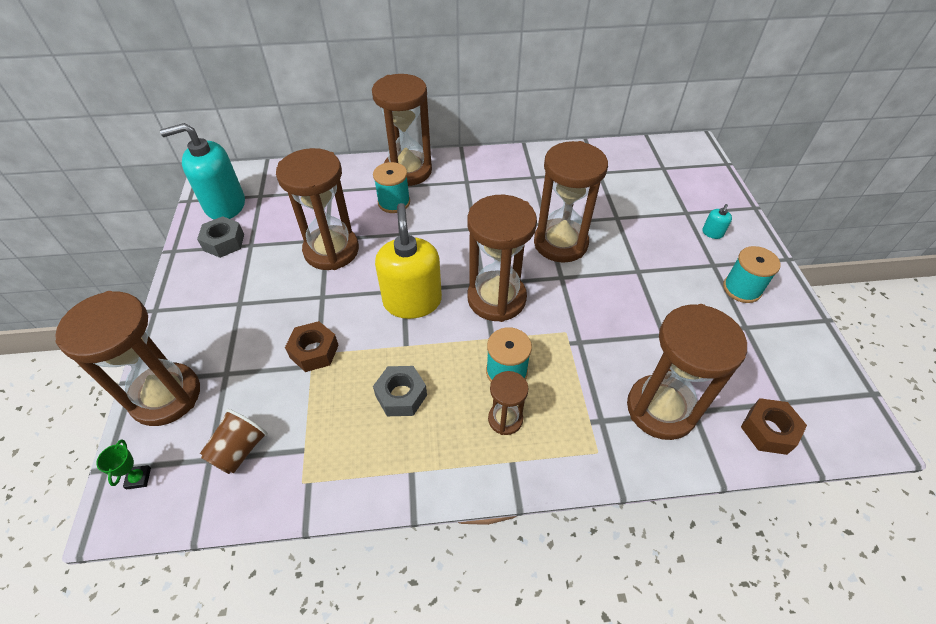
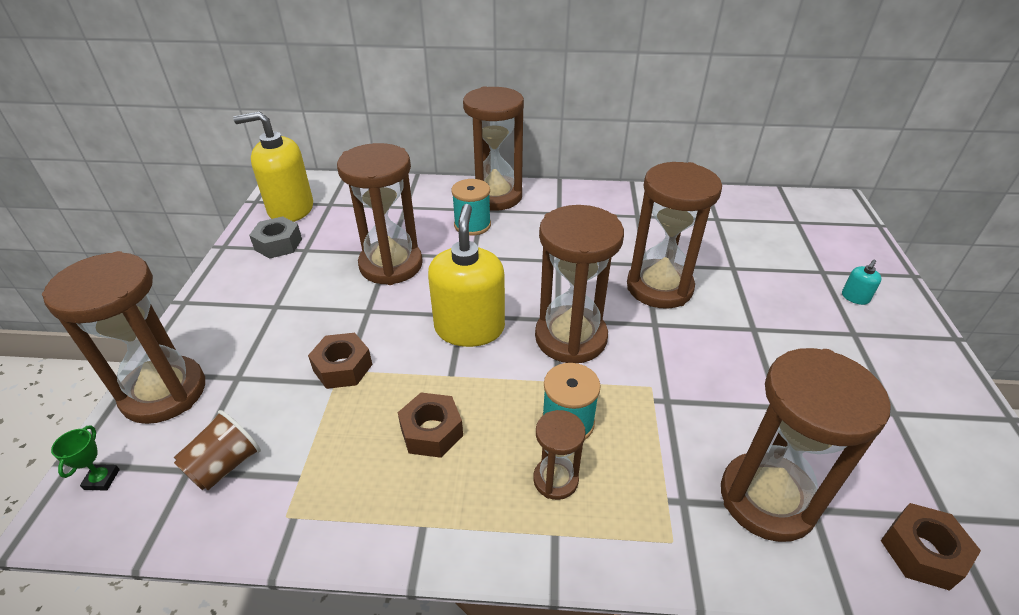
camera: 10 degrees right, 10 degrees down
(225, 205) = (291, 209): turquoise soap dispenser -> yellow soap dispenser
(401, 395) = (431, 432): grey nut -> brown nut
(742, 289) = (891, 366): turquoise spool -> none

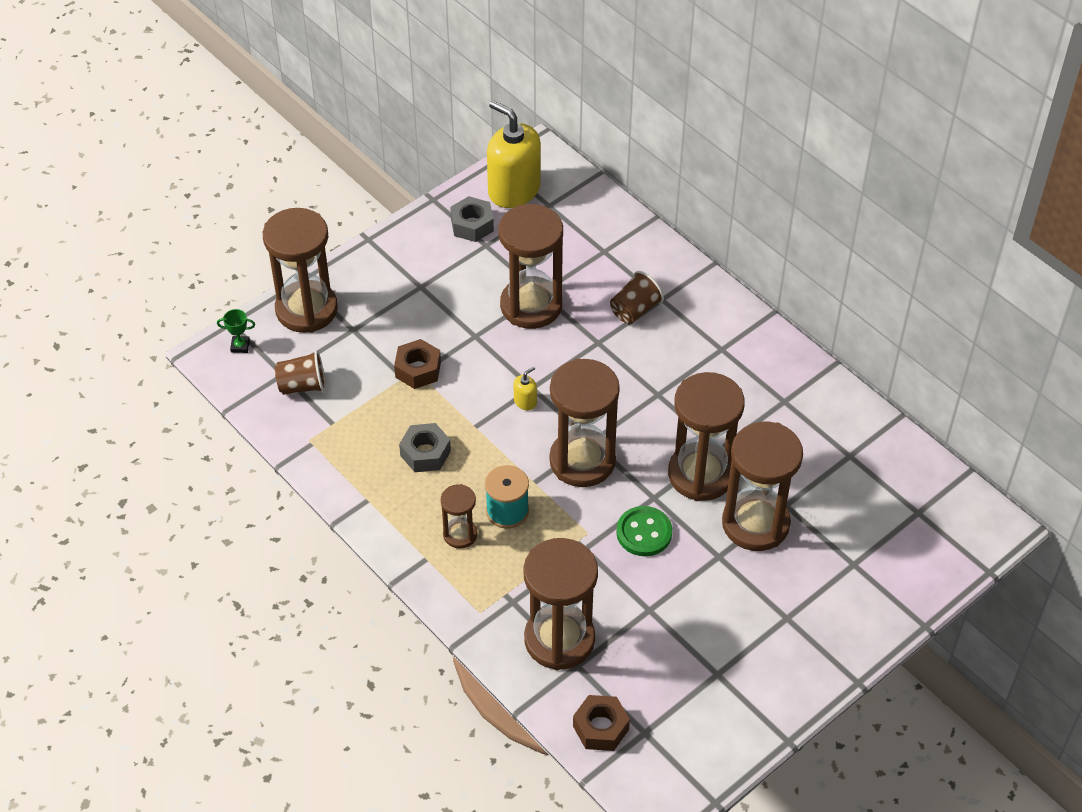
camera: 45 degrees right, 10 degrees up
(102, 479) = (240, 346): green trophy -> green trophy turned 45 degrees clockwise
(431, 432) = (425, 453): brown nut -> grey nut
(469, 328) = (525, 401): yellow soap dispenser -> yellow soap dispenser, size x0.40
(472, 225) = (635, 310): turquoise spool -> brown cup
(495, 196) = (691, 292): brown hourglass -> brown hourglass (755, 523)
(687, 353) = (644, 533): none -> green button
(855, 297) = (839, 599): turquoise soap dispenser -> none

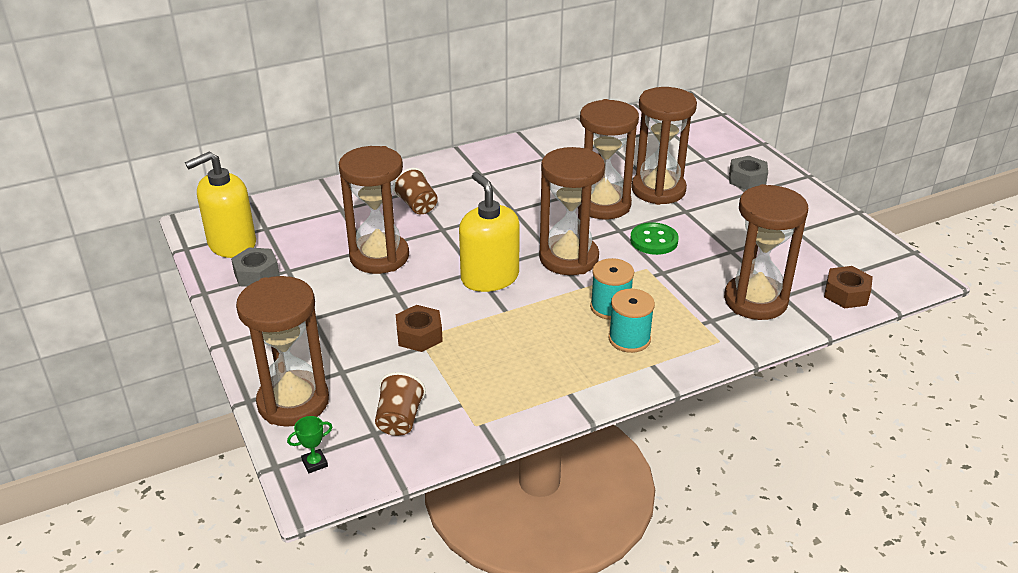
camera: 75 degrees left, 15 degrees down
(240, 346) = (315, 463): green trophy -> green trophy turned 45 degrees clockwise
(425, 453) = (525, 346): grey nut -> grey nut (747, 179)
(460, 534) = (629, 339): brown hourglass -> turquoise spool
(525, 401) = (489, 278): yellow soap dispenser -> yellow soap dispenser, size x2.49

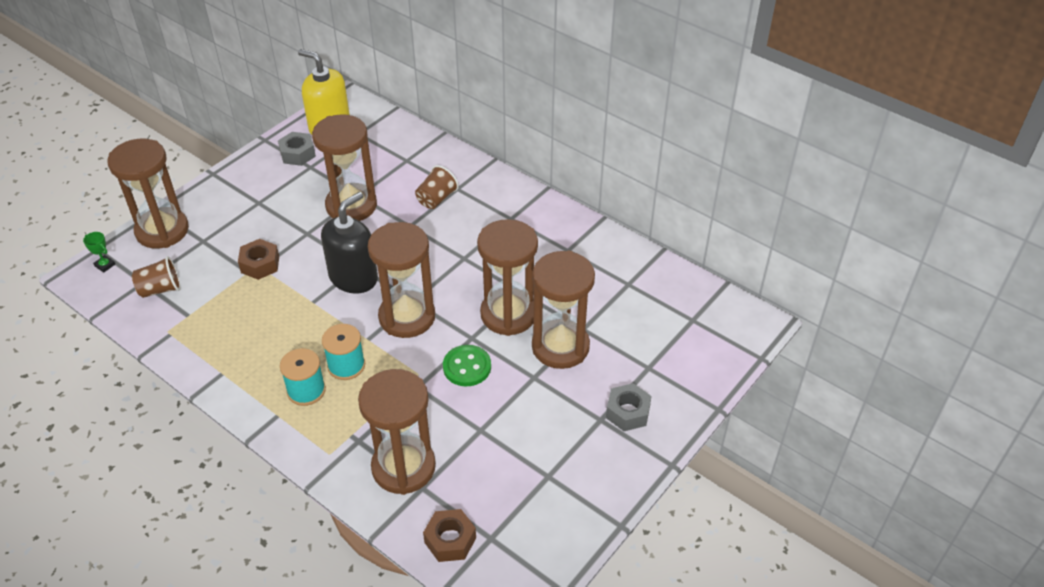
camera: 65 degrees right, 10 degrees up
(489, 278) = (353, 277): yellow soap dispenser -> black soap dispenser

